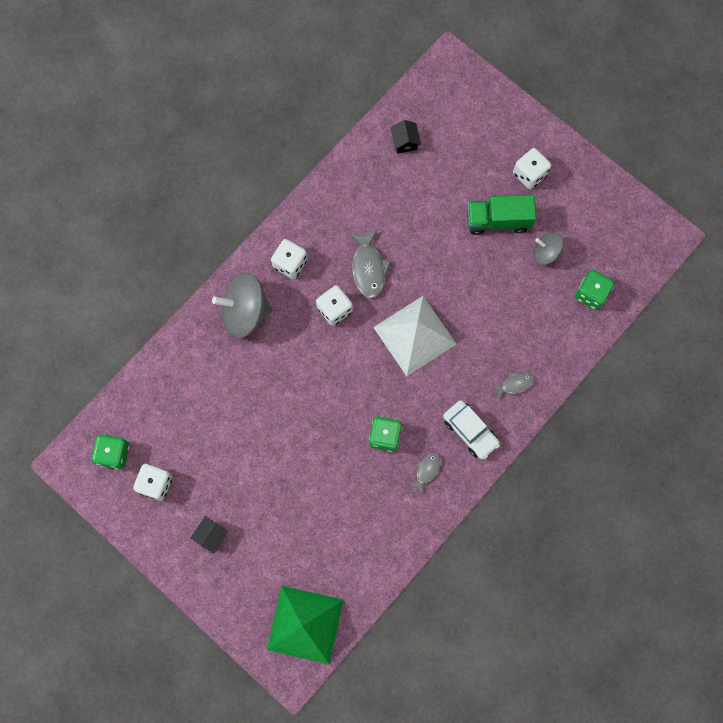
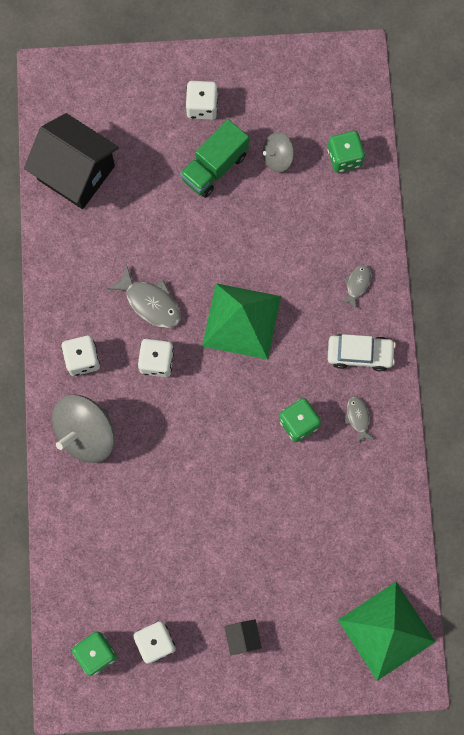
camera: 45 degrees left, 0 degrees up
(405, 142) = (76, 173): black house -> black house, size x2.40
(414, 335) = (241, 321): white pyramid -> green pyramid

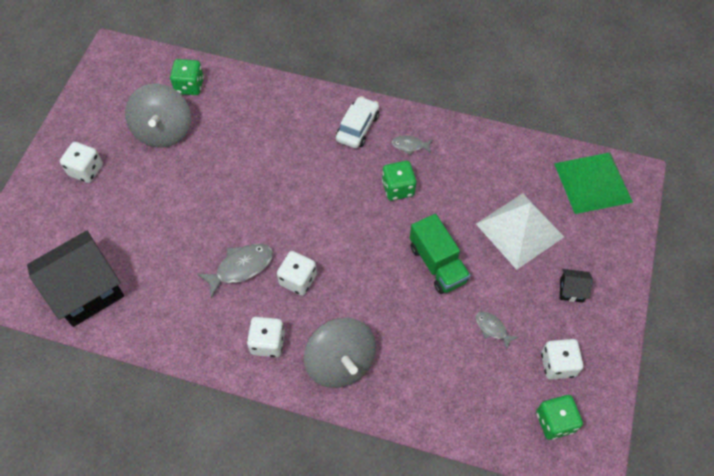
camera: 70 degrees left, 15 degrees down
(214, 167) = (145, 178): green truck -> green truck (437, 264)
(241, 321) = (291, 202): green pyramid -> none
(277, 158) = (163, 130): grey spinning top -> grey spinning top, size x1.77
(295, 565) = (519, 230): none -> white pyramid
(357, 284) = (299, 111): grey fish -> grey fish (492, 328)

